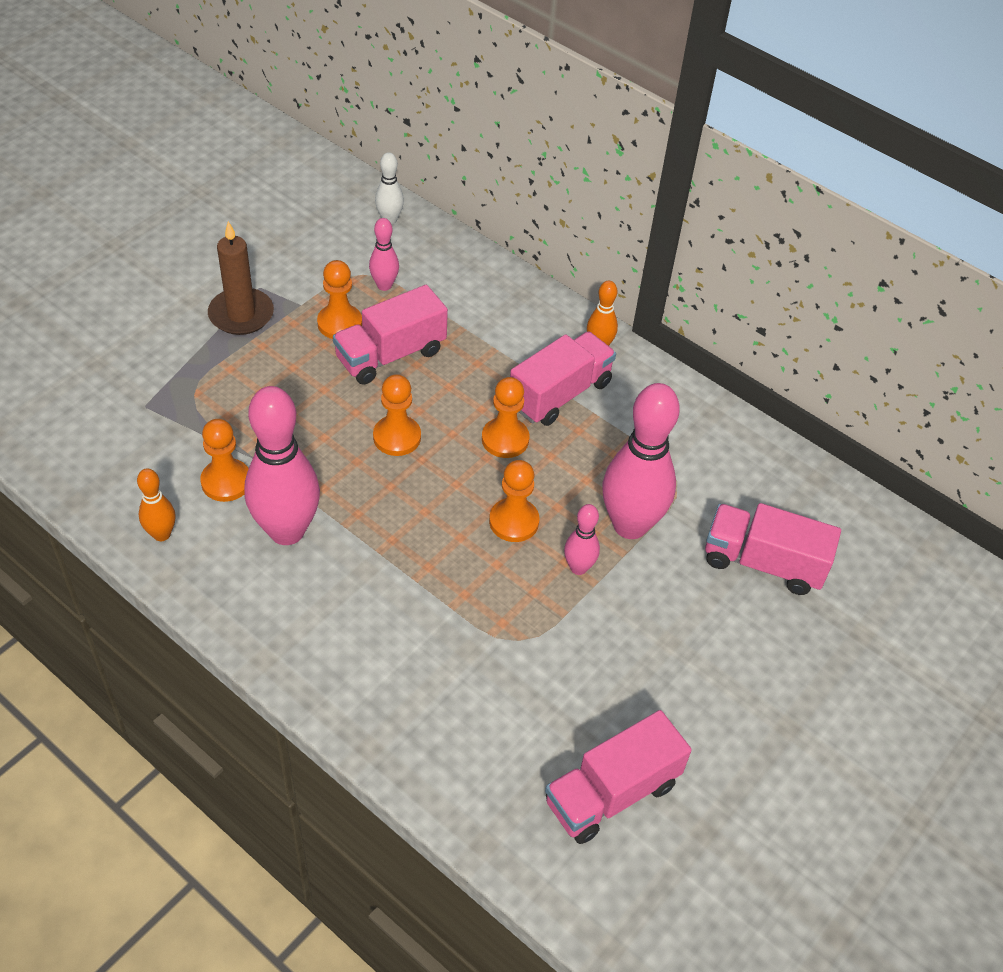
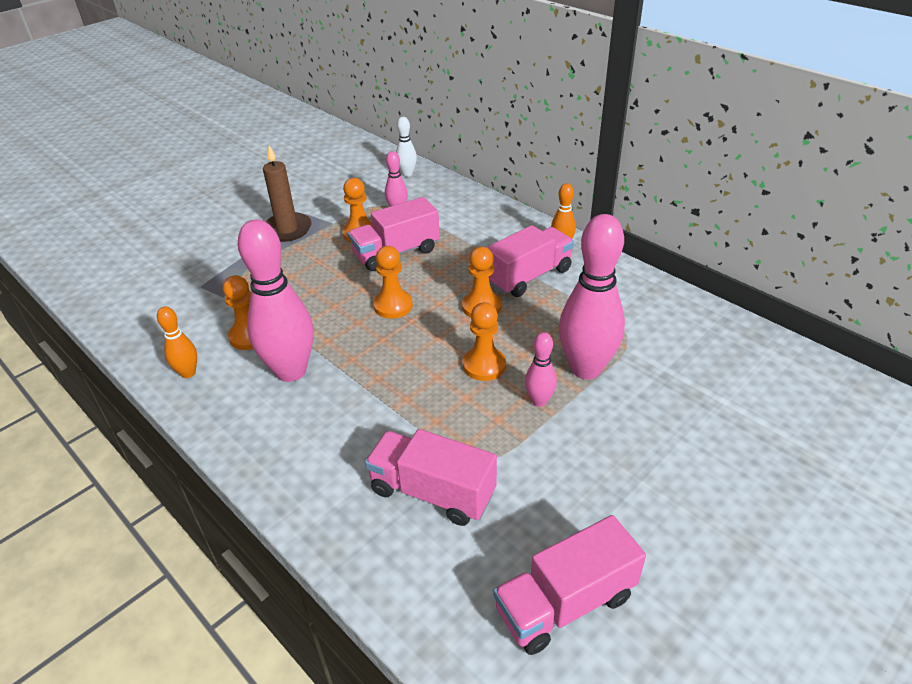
camera: 10 degrees right, 10 degrees down
(763, 563) = (708, 399): pink truck -> pink truck (432, 492)

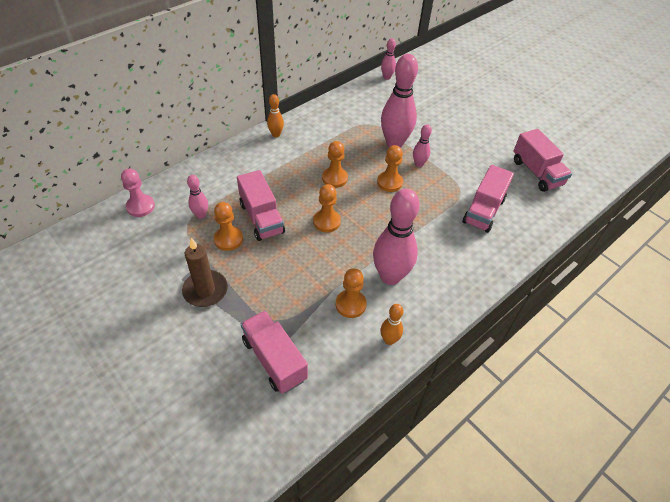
camera: 90 degrees left, 10 degrees up
(407, 174) = (140, 206): white bowling pin -> pink pawn
(528, 276) = (306, 153): pink truck -> pink truck (274, 359)
(784, 353) = (387, 77): none -> pink bowling pin

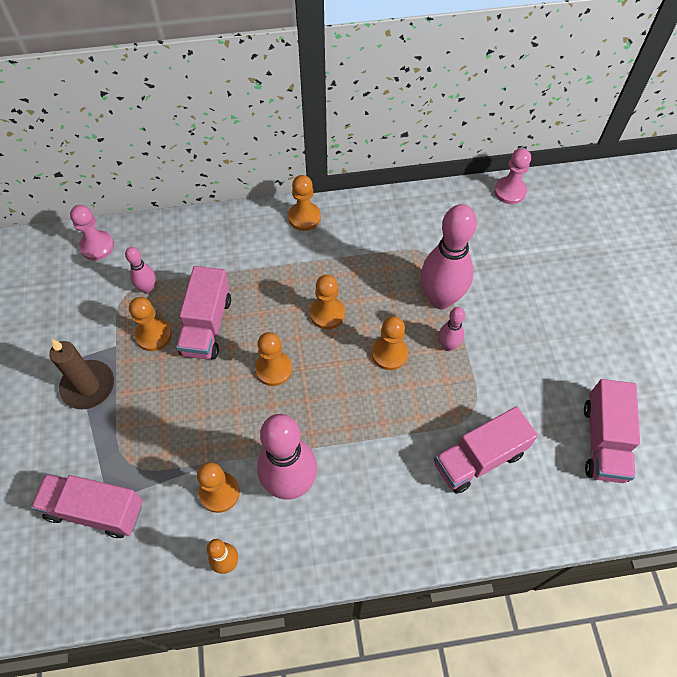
camera: 35 degrees right, 10 degrees up
(274, 359) = (95, 510): pink truck -> pink truck turned 75 degrees counterclockwise
(276, 134) = (304, 217): orange bowling pin -> orange pawn
(387, 77) = (510, 191): pink bowling pin -> pink pawn

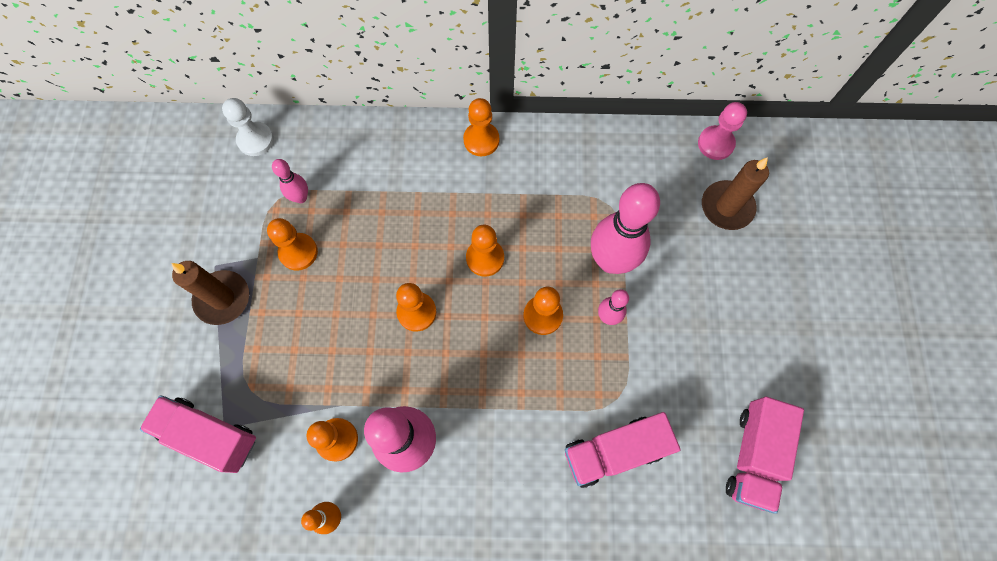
camera: 10 degrees right, 10 degrees up
(97, 246) = (255, 140): pink pawn -> white pawn
(207, 326) = (355, 251): pink truck -> none
(531, 240) = (727, 207): none -> brown candle

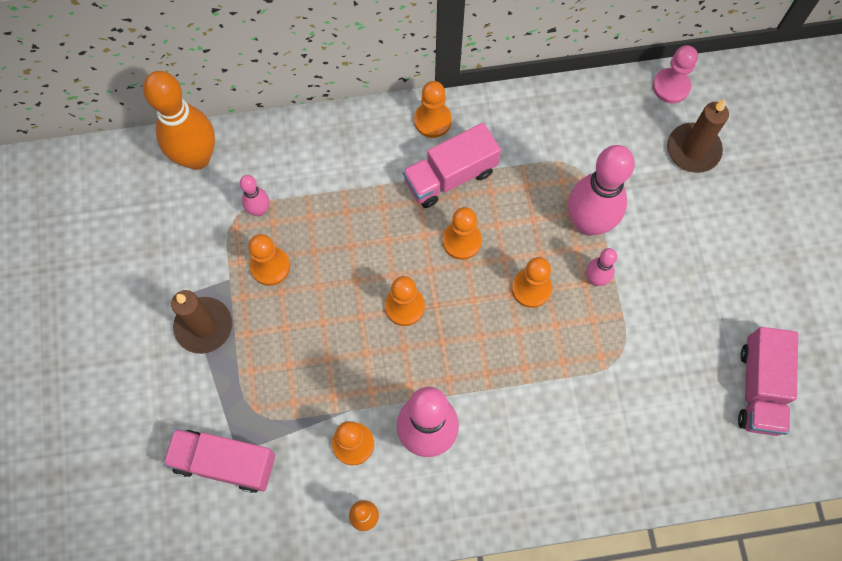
camera: 10 degrees left, 0 degrees up
(255, 140) = (197, 158): white pawn -> orange bowling pin
(614, 451) = (626, 407): pink truck -> pink truck (450, 176)

